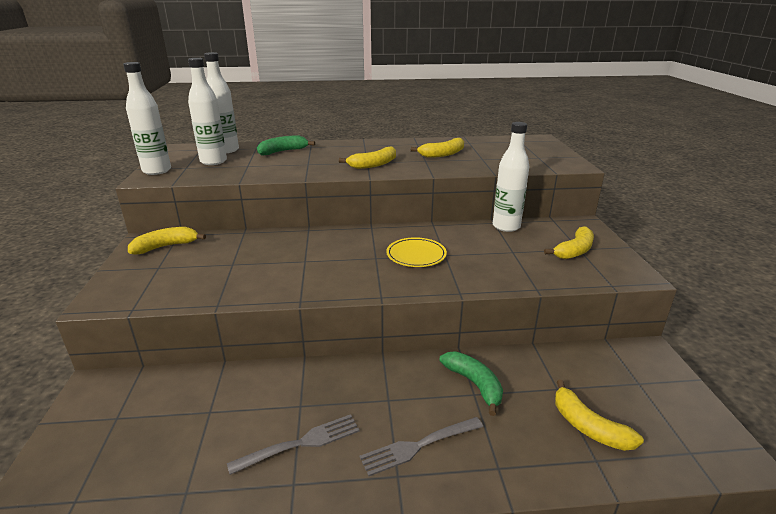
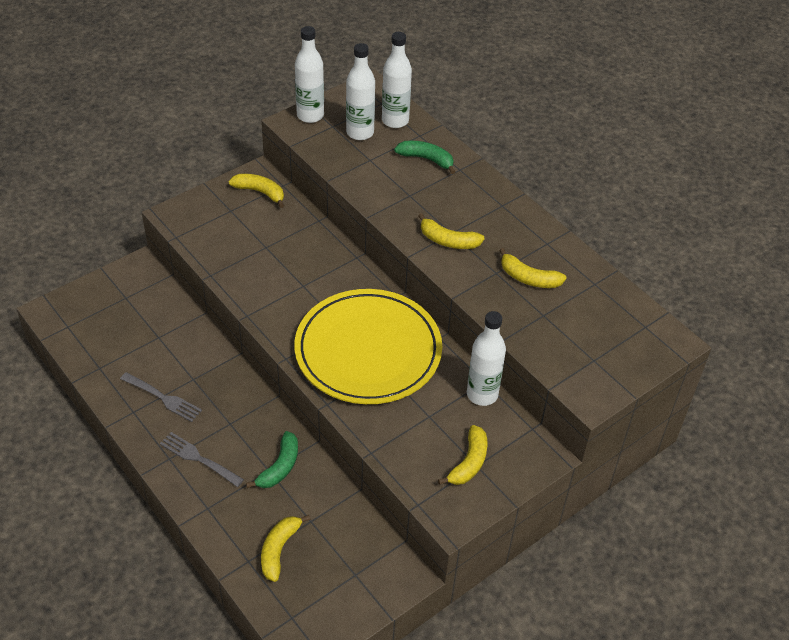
camera: 55 degrees right, 20 degrees up
(416, 255) = (368, 351): yellow plate -> yellow plate, size x2.44
(574, 251) = (469, 462): yellow banana -> yellow banana turned 75 degrees counterclockwise

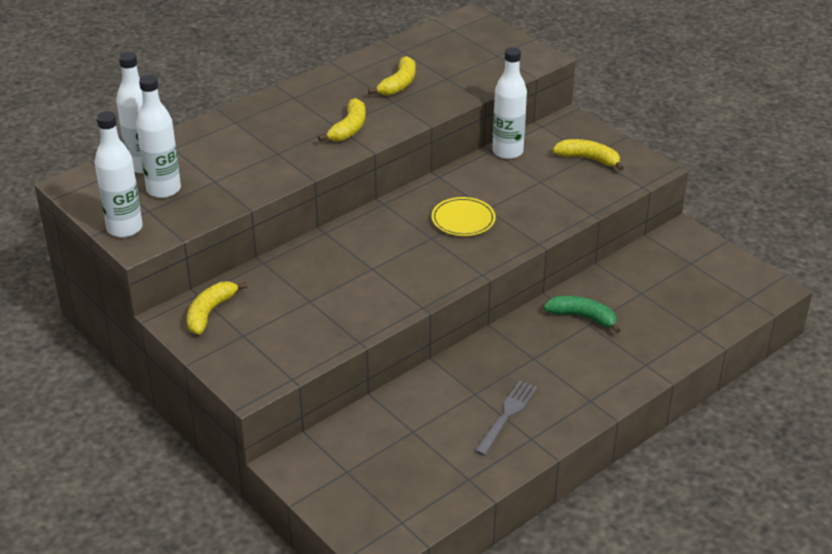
camera: 90 degrees left, 10 degrees down
(199, 459) = (585, 376): grey fork -> none
(279, 550) = (679, 311): yellow banana -> none
(368, 351) = (463, 220): yellow plate -> yellow plate, size x0.41
(426, 159) = (217, 143): green banana -> none

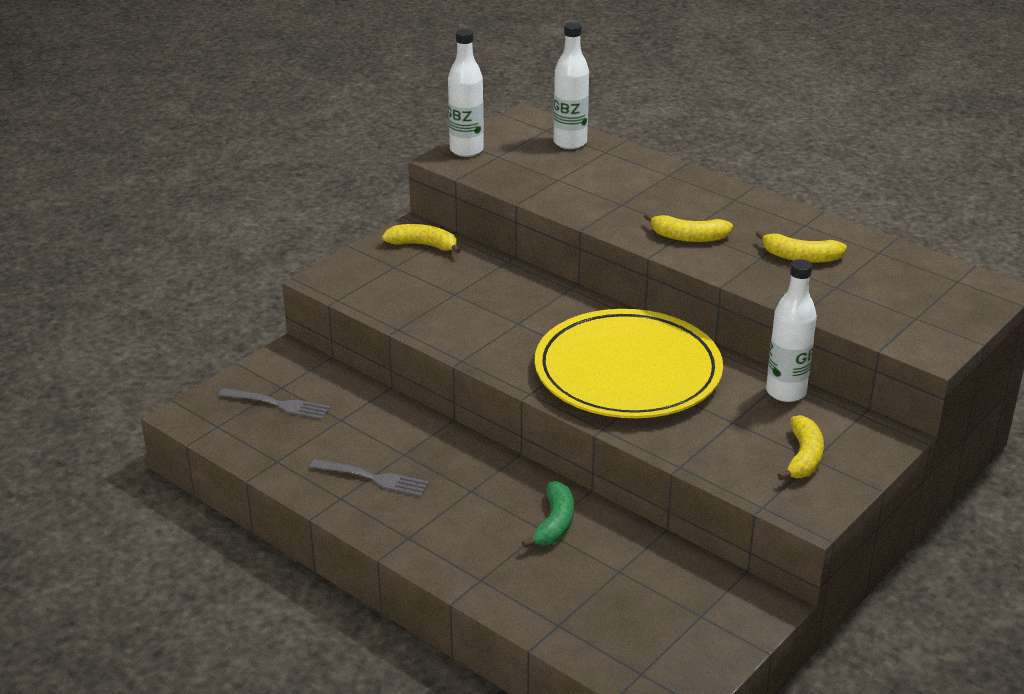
camera: 80 degrees right, 5 degrees down
(163, 189) = (534, 158): white bottle -> none
(376, 475) = (277, 404): none -> grey fork
(463, 220) = (627, 372): yellow plate -> yellow plate, size x2.44

